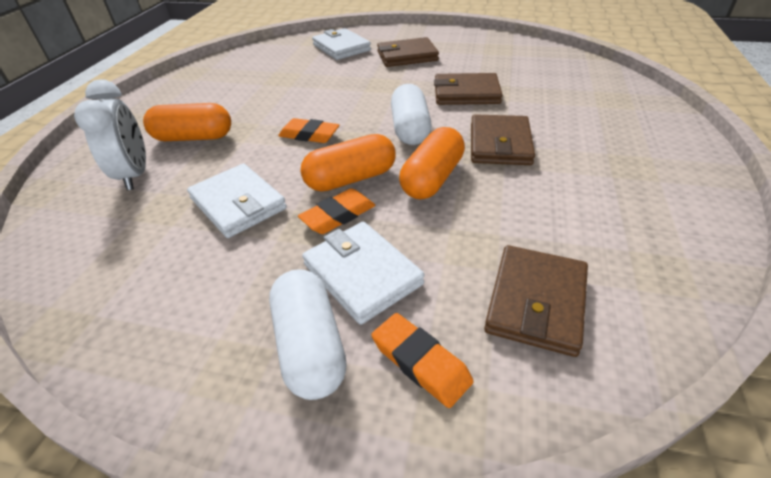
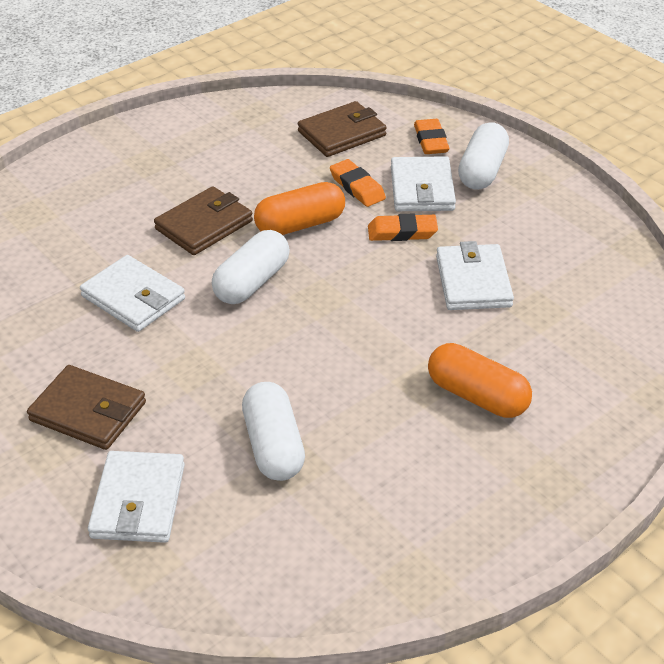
camera: 145 degrees left, 0 degrees up
(135, 175) = (558, 368): white clock -> none
(301, 79) = (273, 446): none -> white capsule
(309, 135) = (353, 329): orange eraser -> orange eraser (357, 187)
(351, 179) = (363, 257): orange capsule -> none
(466, 93) = (133, 298): brown wallet -> white wallet

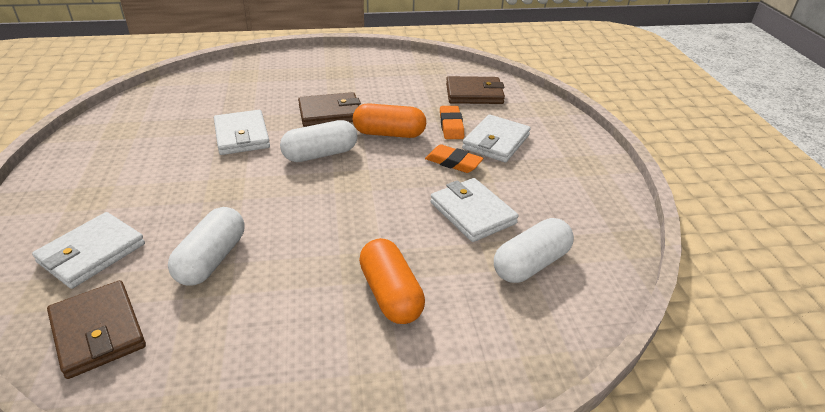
camera: 30 degrees right, 5 degrees down
(88, 411) = (136, 187): brown wallet -> brown wallet (98, 331)
(430, 141) = (532, 117): orange eraser -> none
(473, 281) = (472, 213): white wallet -> white wallet turned 60 degrees counterclockwise
(482, 171) = (553, 146): white capsule -> white capsule (531, 264)

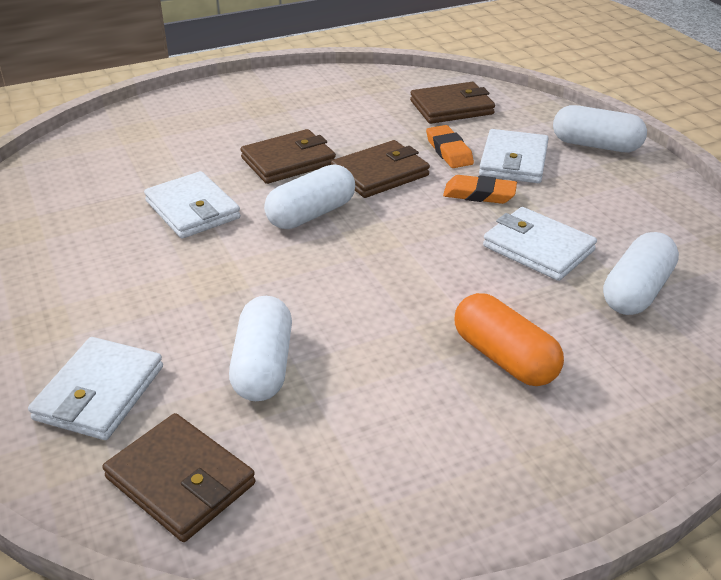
camera: 15 degrees left, 0 degrees up
(389, 134) = (380, 174): orange capsule -> brown wallet
(569, 141) = (596, 145): none -> white capsule

